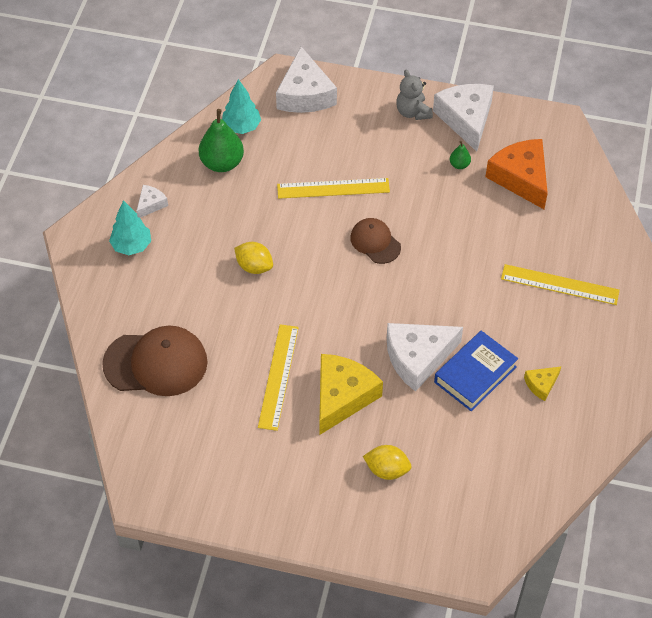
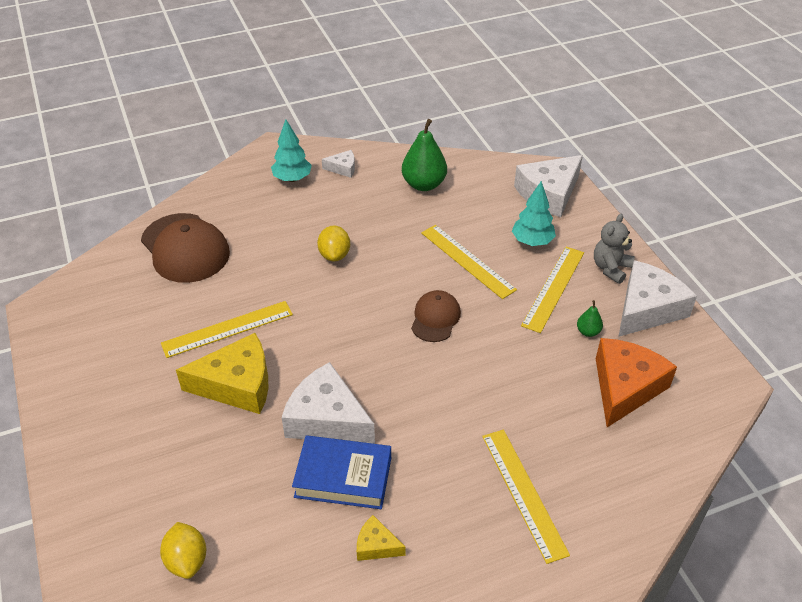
camera: 55 degrees right, 10 degrees down
(241, 127) = (473, 176): turquoise tree -> turquoise tree (532, 241)
(387, 470) = (173, 463): yellow lemon -> yellow lemon (187, 560)
(404, 156) = (553, 288): none -> yellow ruler

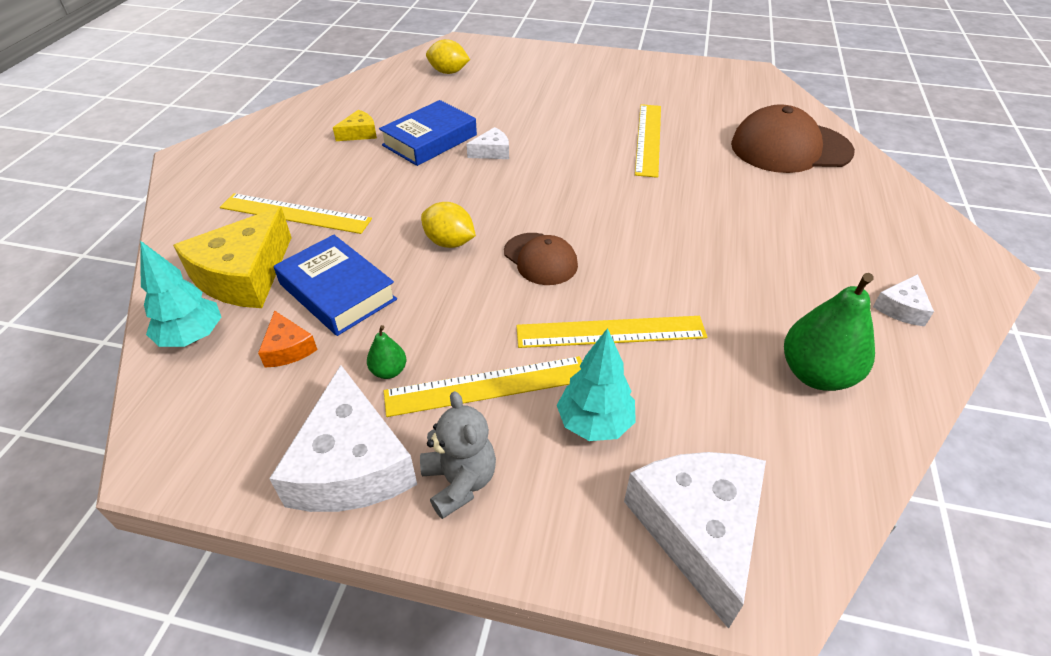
camera: 125 degrees right, 0 degrees up
(237, 385) = (576, 125): yellow cheese -> yellow cheese (244, 275)
(292, 179) = (893, 255): turquoise tree -> turquoise tree (192, 337)
(327, 418) = (492, 152): white cheese -> white cheese, size x0.48
(334, 255) = (708, 232): yellow lemon -> yellow lemon (449, 242)
(553, 288) = (487, 386): yellow ruler -> yellow ruler turned 75 degrees counterclockwise
(564, 399) = (337, 292): none -> blue book
(625, 387) = (288, 348): orange cheese -> orange cheese, size x0.48

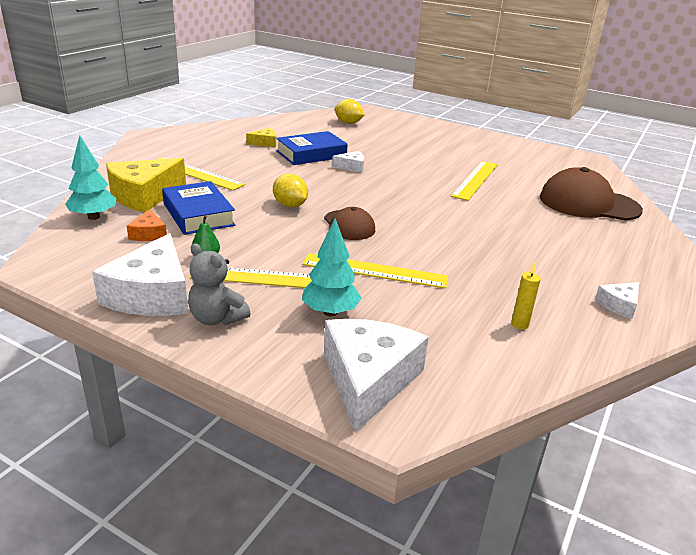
camera: 15 degrees right, 15 degrees down
(460, 482) = (217, 318): grey teddy bear -> grey teddy bear turned 135 degrees clockwise
(816, 374) = (519, 324): green pear -> yellow candle

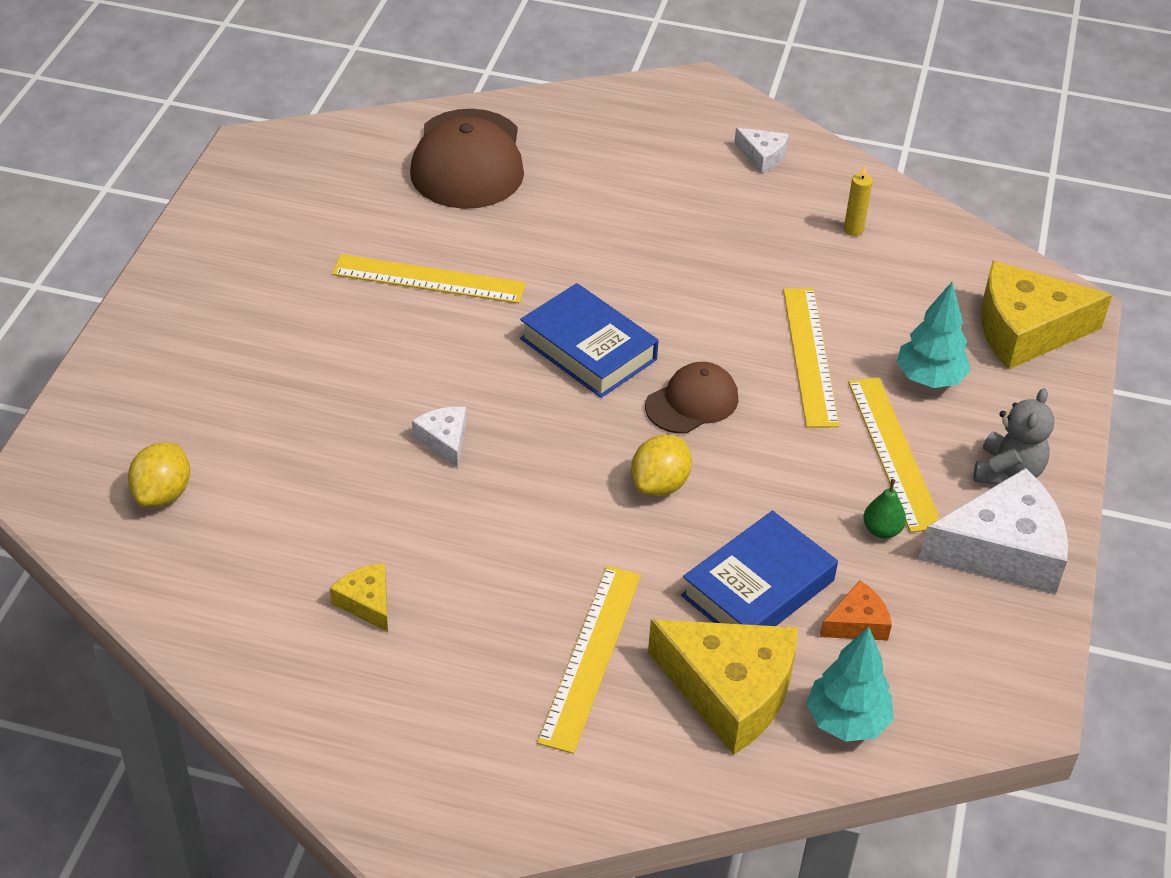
camera: 105 degrees left, 15 degrees up
(311, 154) = (401, 512): blue book -> blue book (588, 349)
(368, 380) = (1025, 330): white cheese -> yellow cheese

